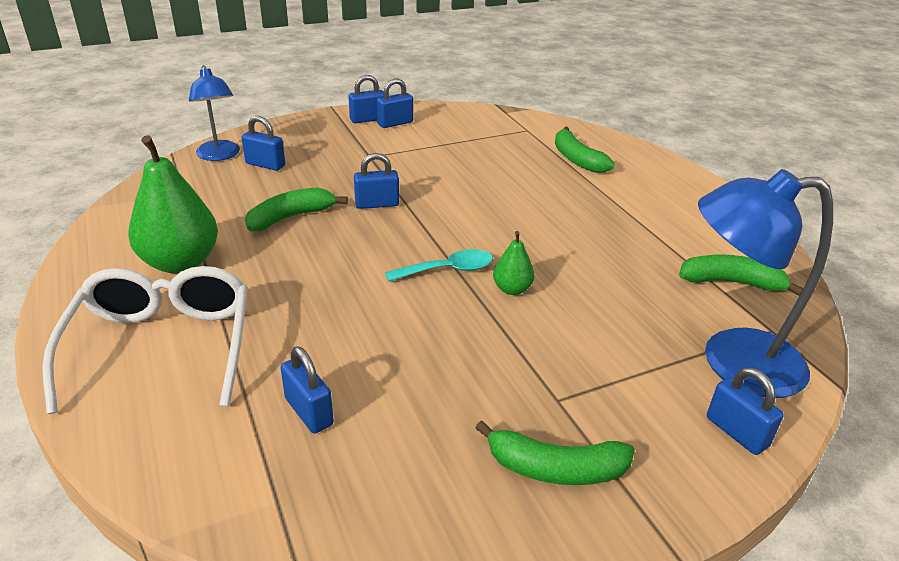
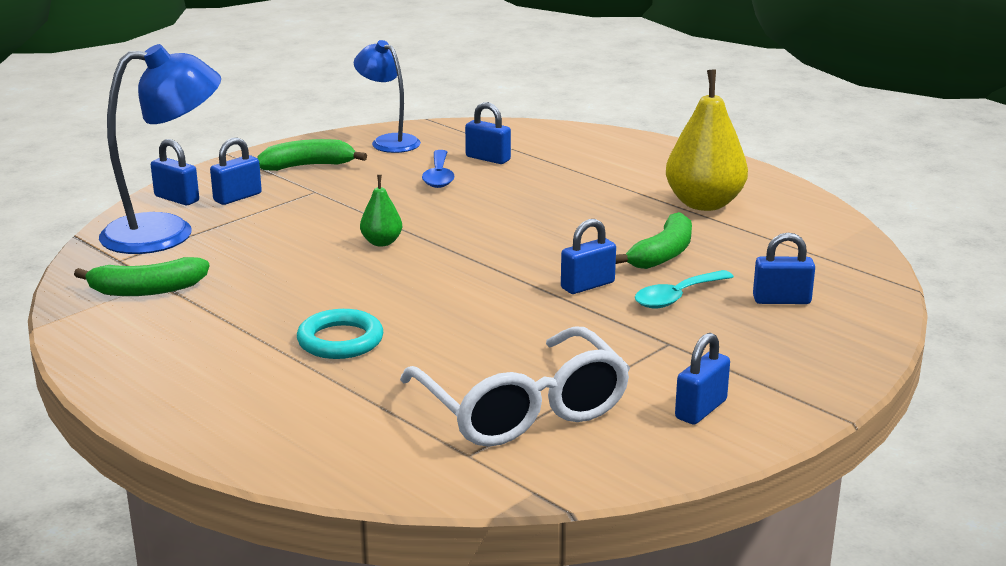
camera: 160 degrees right, 10 degrees down
(162, 347) = (629, 164): white glasses -> white glasses (522, 408)
(180, 262) = (704, 204): green pear -> yellow pear
(219, 155) = (855, 298): blue lamp -> blue lamp (389, 141)
(367, 119) = (753, 406): blue padlock -> blue padlock (237, 197)
(396, 387) = (439, 176): none -> blue spoon
(448, 270) = (453, 244): turquoise spoon -> turquoise spoon (676, 297)
(576, 202) = (340, 340): none -> turquoise ring
(577, 159) = (358, 410): green banana -> none

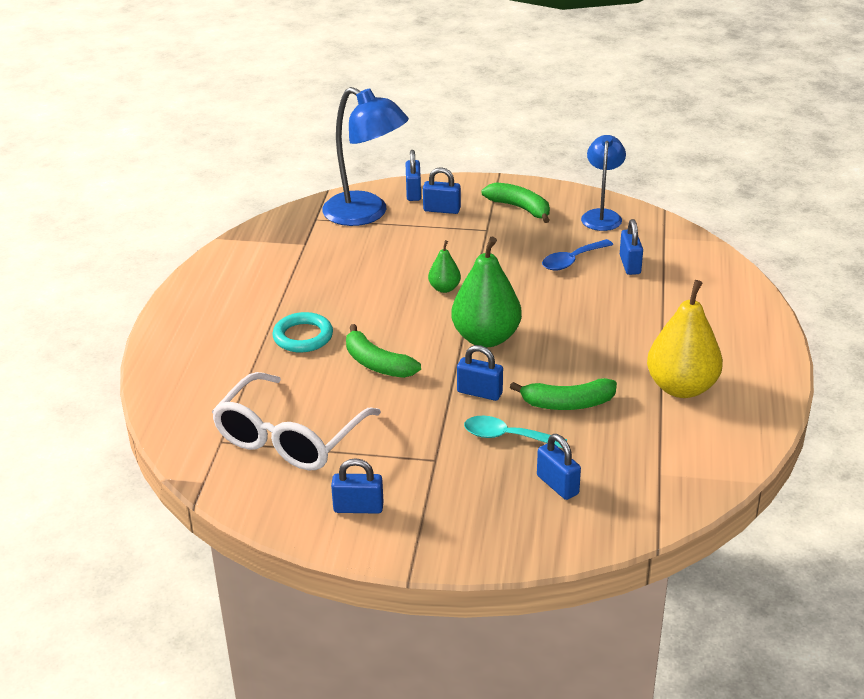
camera: 55 degrees right, 10 degrees up
(147, 290) = (291, 246): green banana -> green banana (377, 364)
(501, 252) = (486, 338): none -> green pear

